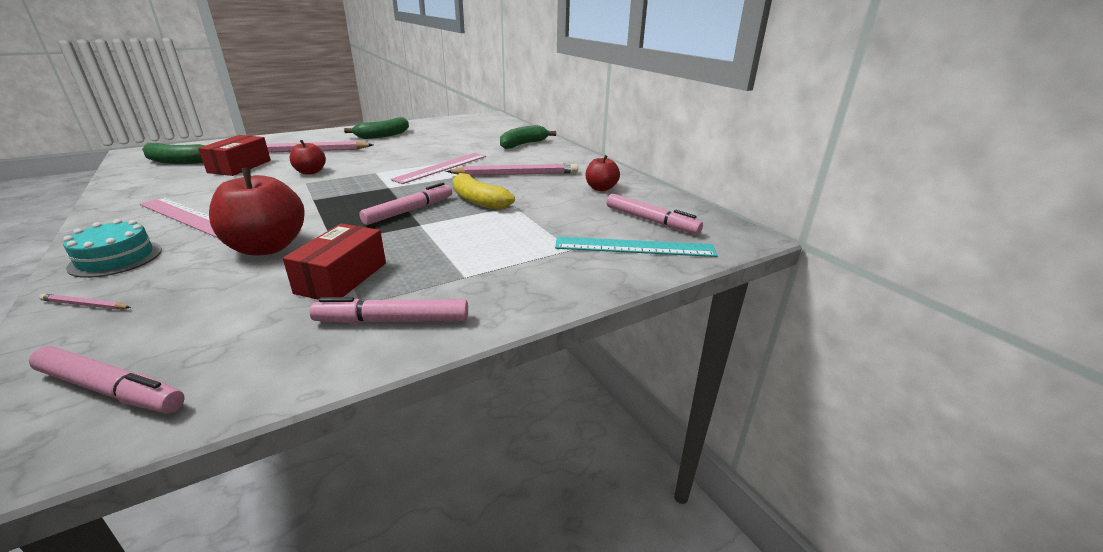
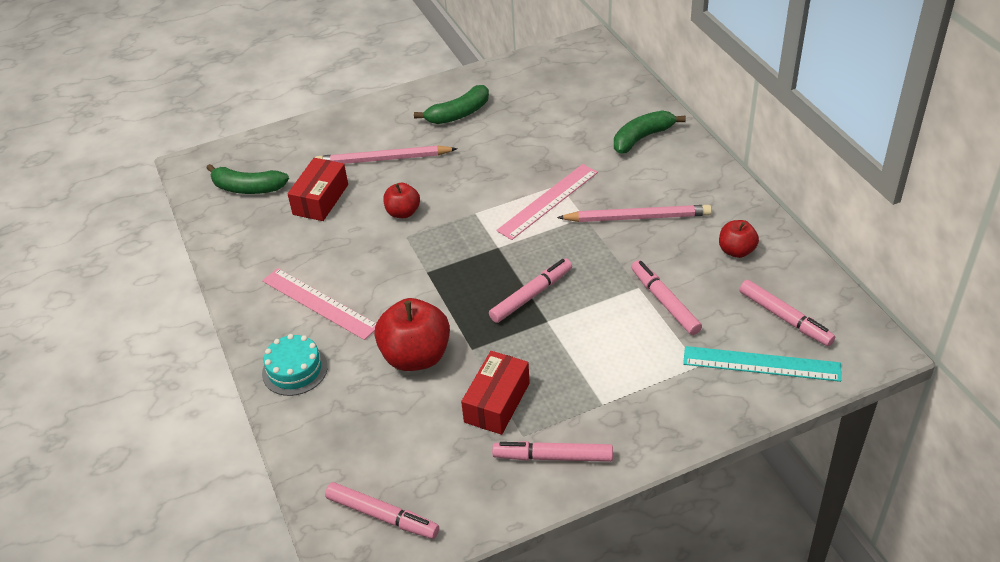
camera: 10 degrees right, 15 degrees up
(85, 305) = (309, 430): pink pencil -> none
(478, 200) = (599, 276): yellow banana -> none
(537, 213) = (665, 302): none -> pink marker

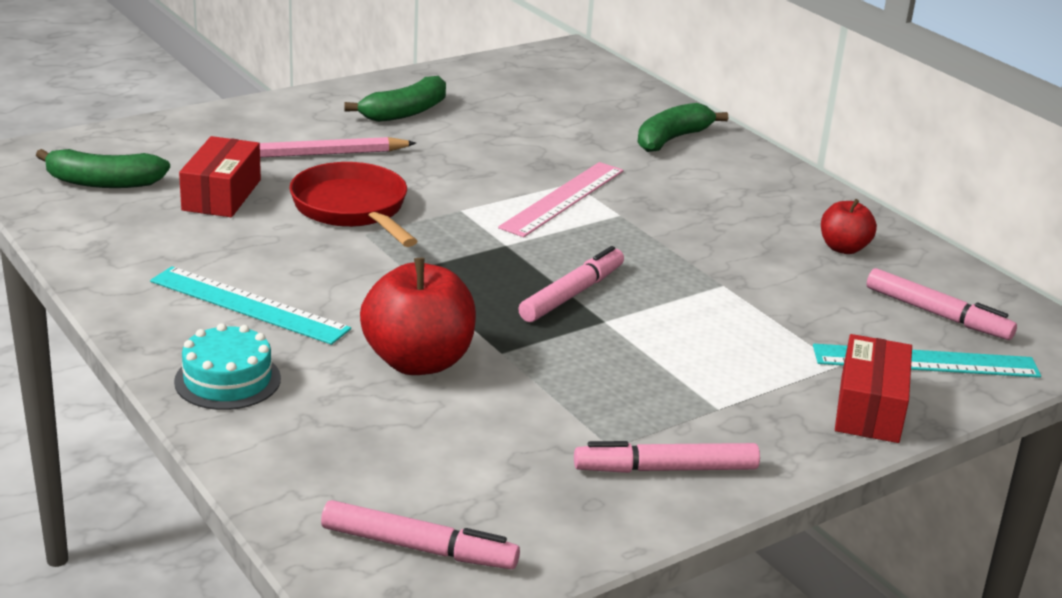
camera: 15 degrees left, 15 degrees down
(319, 303) = (248, 305): pink ruler -> turquoise ruler
(403, 212) = (352, 209): red apple -> red pan
(497, 402) = (559, 410): red box -> red box (869, 408)
(637, 217) = (694, 215): pink pencil -> none
(665, 302) = (766, 300): pink marker -> none

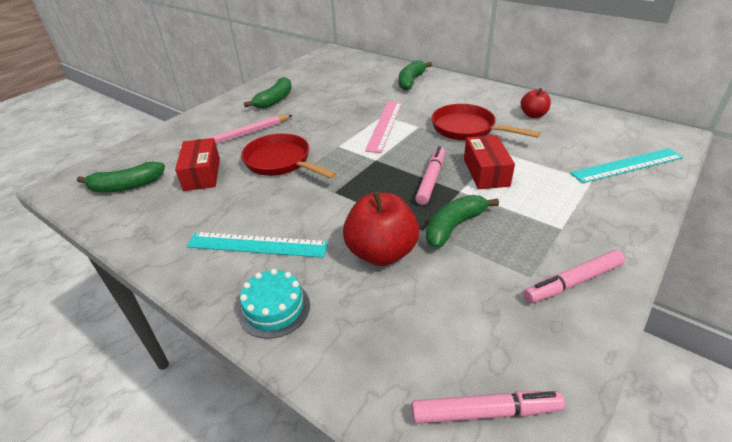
camera: 15 degrees left, 10 degrees up
(553, 361) = (454, 226): none -> green banana
(701, 239) = (467, 129): none -> red pan
(869, 408) = (630, 202): red box -> red box (486, 172)
(937, 314) = (605, 137): pink marker -> none

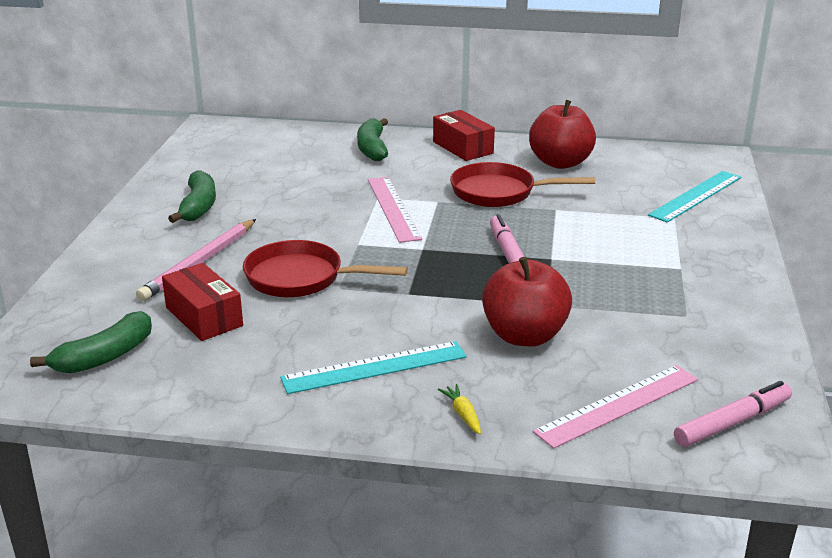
camera: 30 degrees left, 10 degrees down
(274, 308) = (463, 414): turquoise cake -> yellow carrot
(397, 348) = (618, 405): none -> pink ruler
(454, 226) = (576, 293): green banana -> none
(486, 172) = (562, 234): red box -> red box (463, 147)
(533, 115) = (560, 163): red apple -> red apple, size x1.77
(573, 282) = (726, 309): pink marker -> none

